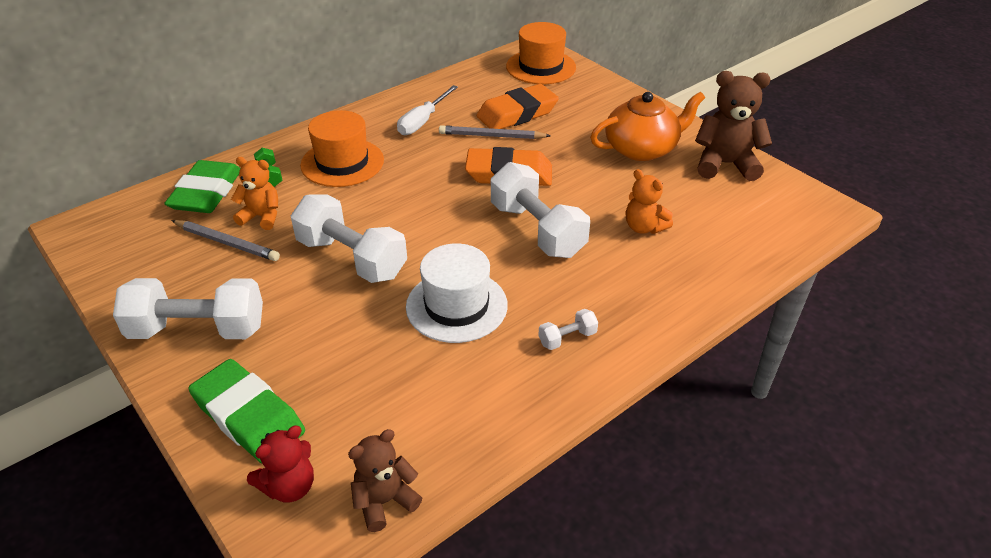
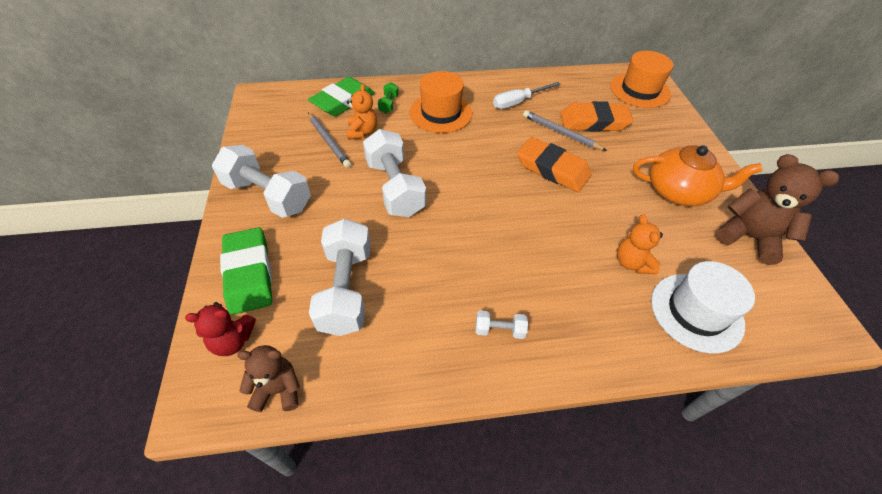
camera: 30 degrees right, 10 degrees up
(262, 217) = (362, 132): orange teddy bear -> orange teddy bear turned 45 degrees clockwise
(456, 306) = (437, 259): white hat -> white hat (696, 312)
(537, 230) = (541, 225): white dumbbell -> white dumbbell (346, 289)

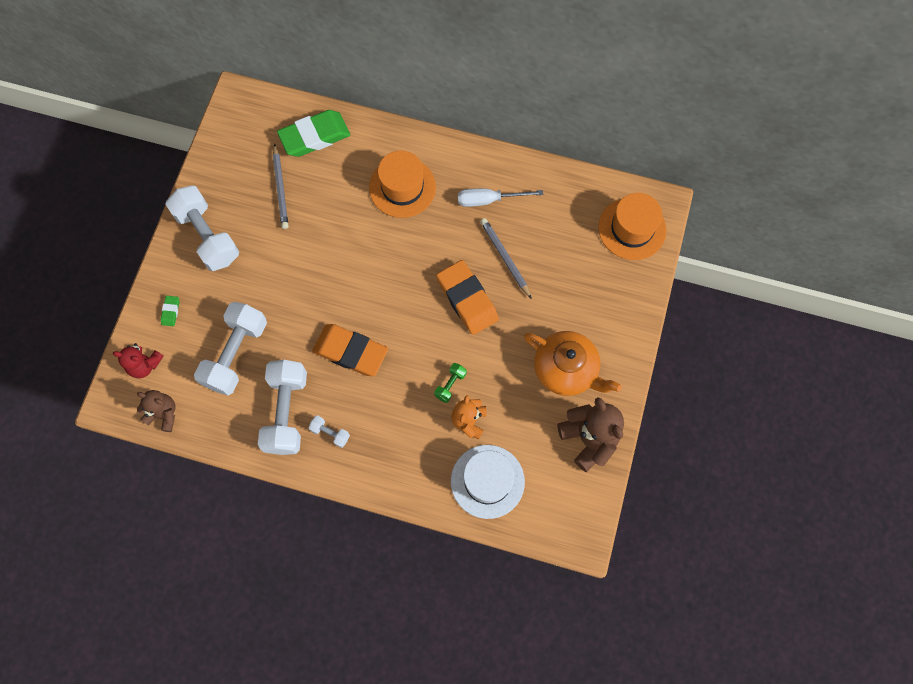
camera: 25 degrees right, 20 degrees up
(249, 274) = (170, 311): green eraser -> green eraser, size x0.42
(362, 132) = (316, 187): orange teddy bear -> none
(388, 104) = (357, 156): green dumbbell -> green dumbbell (450, 385)
(395, 187) = (315, 267): white dumbbell -> white dumbbell (286, 412)
(593, 122) = (548, 255): orange eraser -> orange eraser (350, 352)

